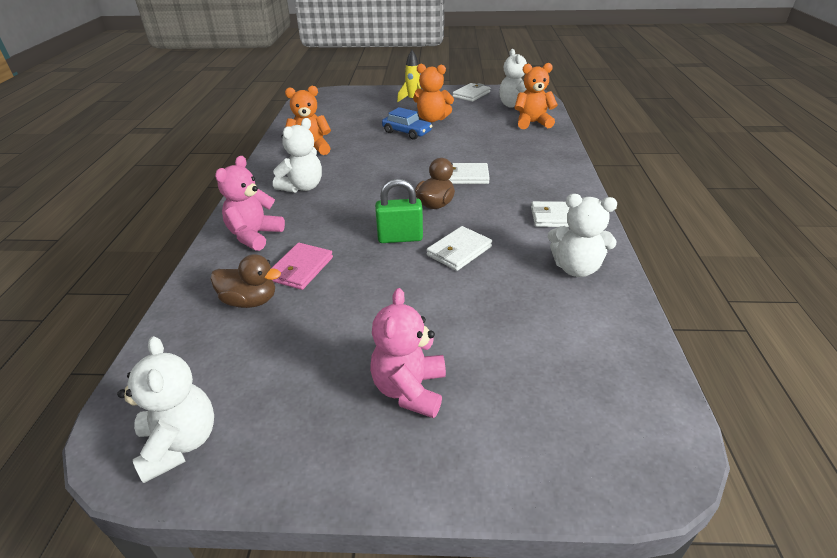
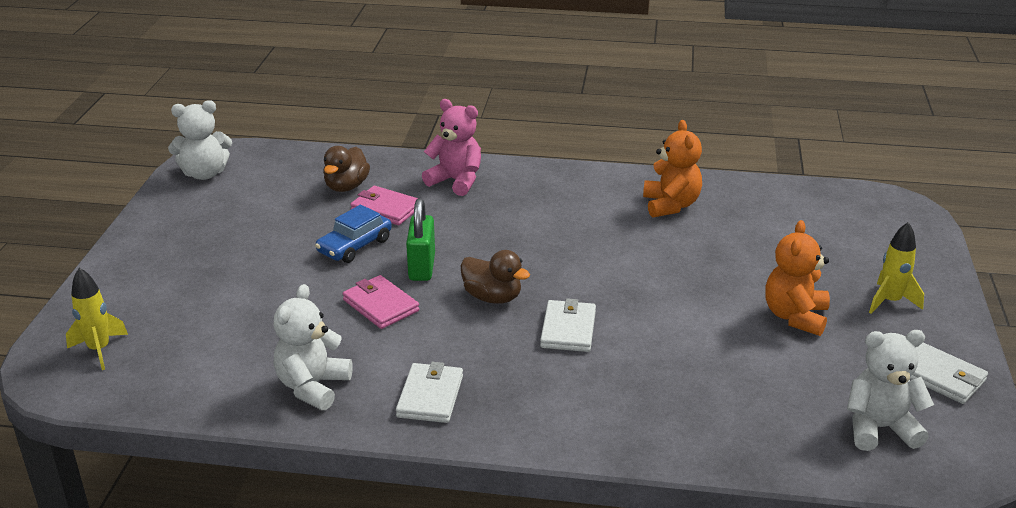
camera: 95 degrees right, 5 degrees down
(302, 187) = (559, 203): white teddy bear -> none
(407, 132) = (734, 287): blue car -> blue car (354, 246)
(409, 389) = (196, 262): pink teddy bear -> none
(459, 251) = (380, 305): white wallet -> pink wallet
(532, 123) = (785, 436): orange teddy bear -> none
(598, 428) = (99, 350): none -> yellow rocket

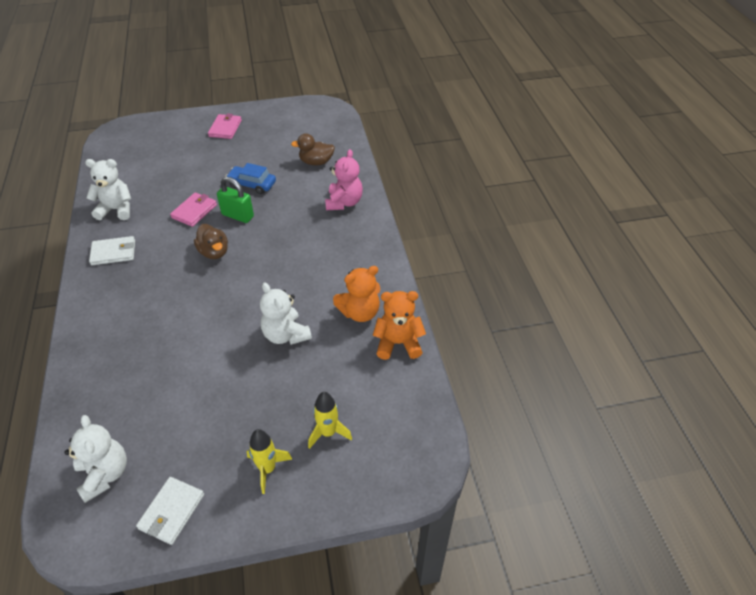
camera: 70 degrees right, 15 degrees up
(99, 350) = (135, 137): yellow rocket -> yellow rocket (328, 433)
(204, 174) = (307, 111): white teddy bear -> white teddy bear (286, 335)
(386, 209) = (297, 184): pink wallet -> pink wallet (225, 128)
(422, 267) = (237, 216): green padlock -> green padlock turned 45 degrees clockwise
(492, 297) = (214, 252): brown duck -> brown duck turned 45 degrees counterclockwise
(568, 329) = (188, 292): white wallet -> none
(795, 316) = (231, 408): orange teddy bear -> orange teddy bear (398, 343)

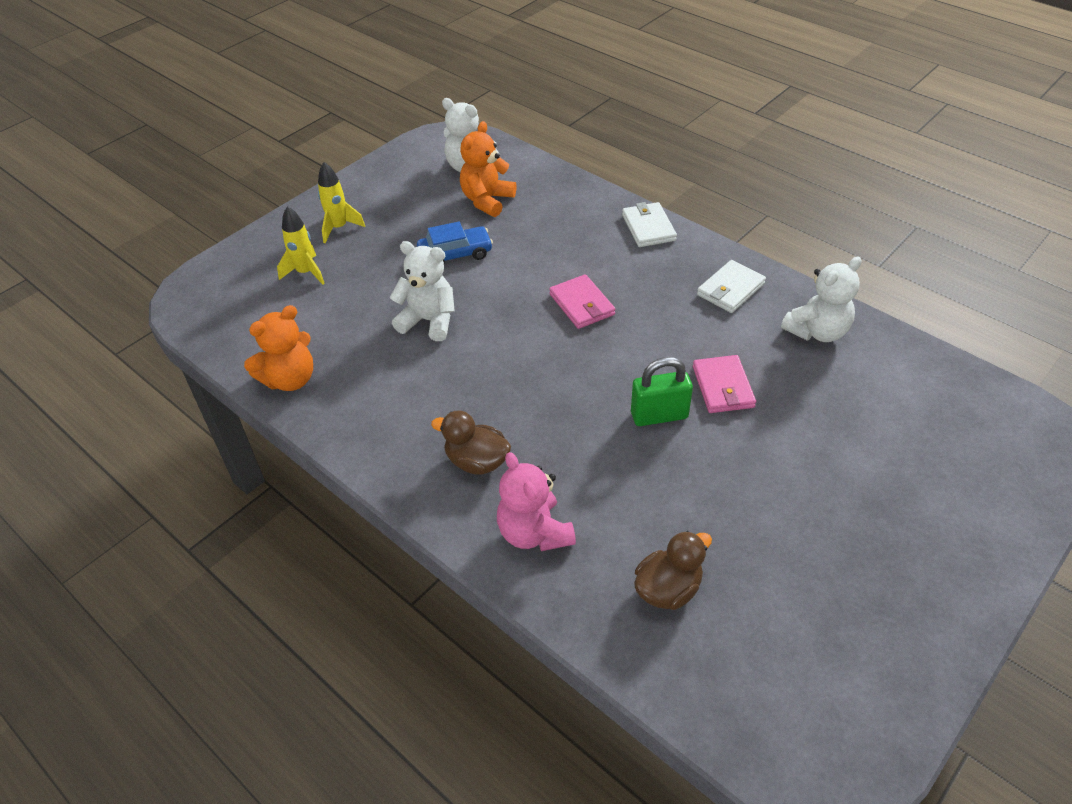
camera: 145 degrees right, 0 degrees up
(171, 511) = (391, 176): white wallet -> white wallet (648, 227)
(214, 252) = (620, 354): brown duck -> brown duck (477, 461)
(225, 128) = (915, 561): pink wallet -> pink wallet (582, 304)
(252, 184) = (709, 476): blue car -> blue car (455, 254)
(360, 312) = (364, 387): orange teddy bear -> orange teddy bear (487, 200)

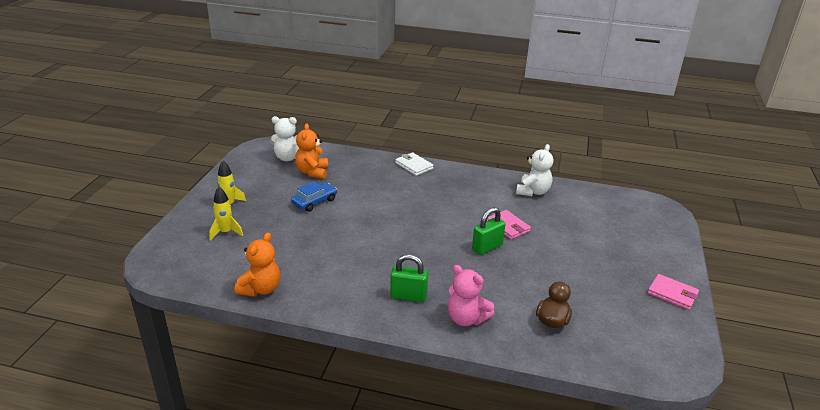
camera: 30 degrees left, 15 degrees down
(429, 321) = (325, 237): white teddy bear -> none
(477, 461) = (408, 296): brown duck -> green padlock
(582, 304) = (406, 208): pink wallet -> pink wallet (672, 294)
(730, 289) = (477, 184): white wallet -> none

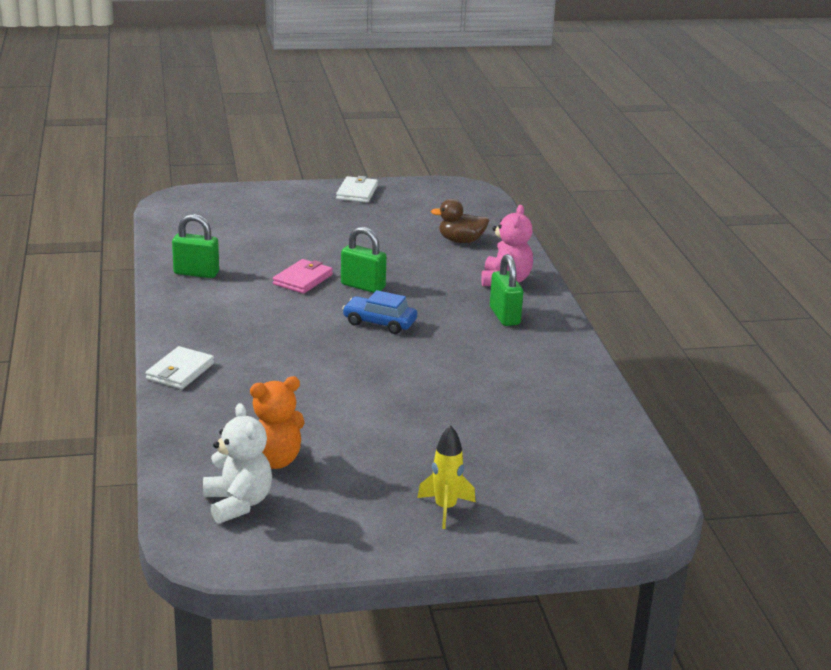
camera: 115 degrees left, 5 degrees down
(226, 232) = (517, 482): yellow rocket -> none
(261, 289) = (597, 410): orange teddy bear -> none
(314, 202) = (365, 431): blue car -> blue car (379, 323)
(533, 192) = (196, 273): white teddy bear -> green padlock
(672, 294) = (357, 192): pink wallet -> white wallet

